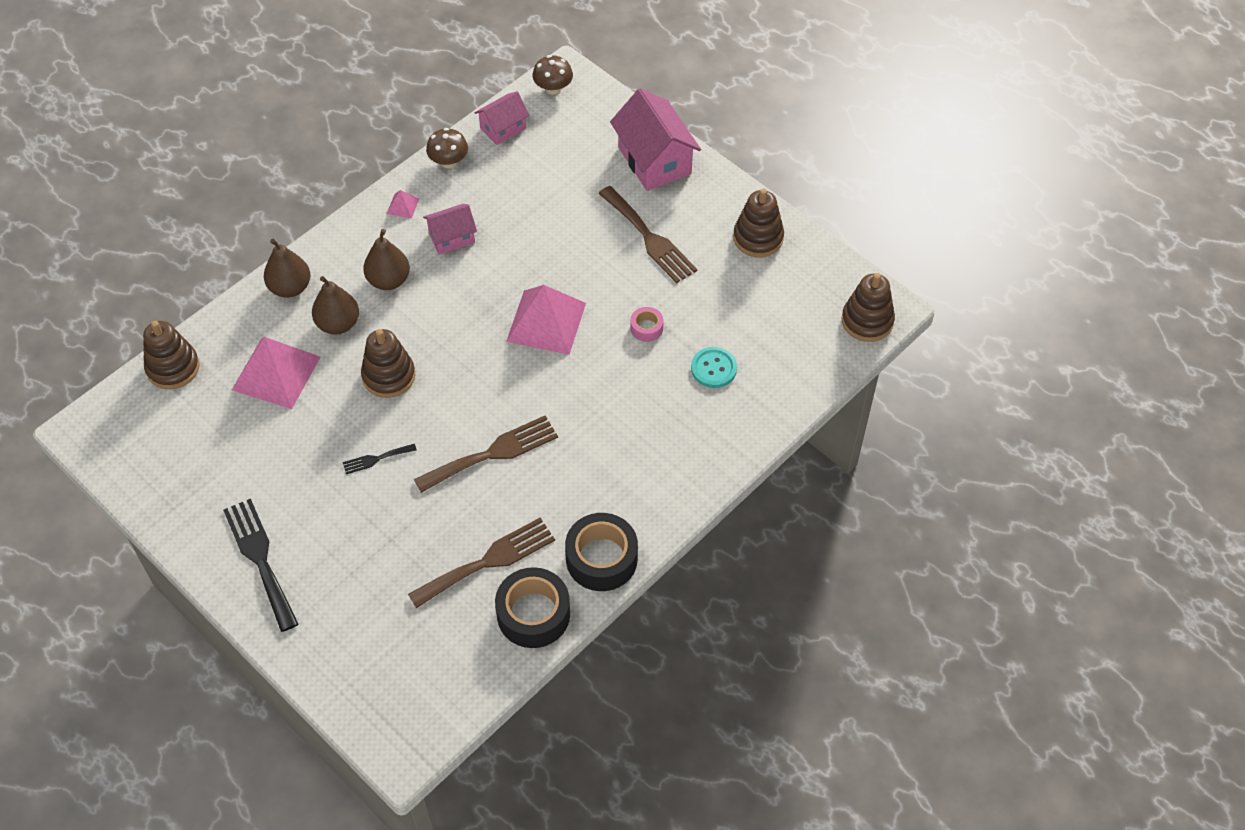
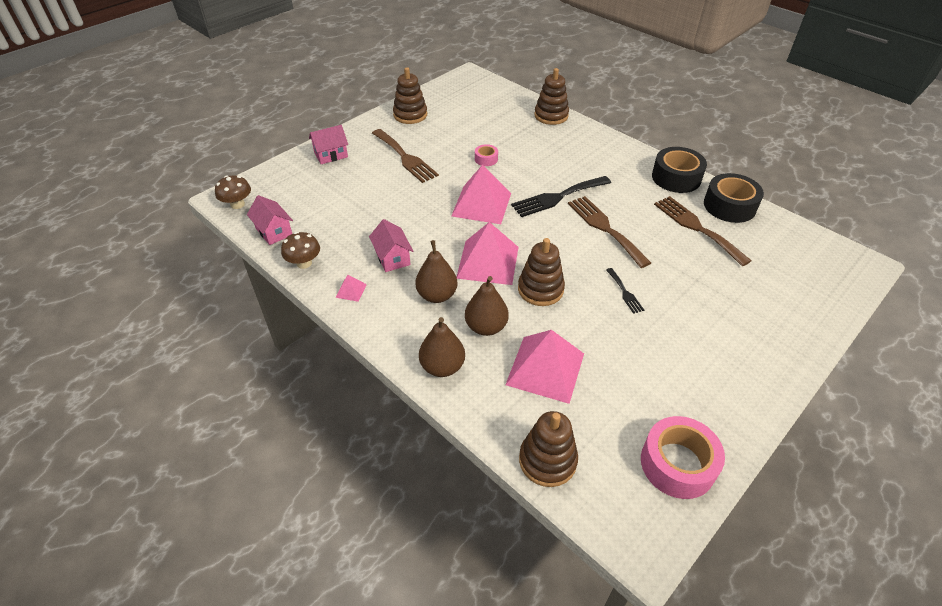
camera: 90 degrees left, 10 degrees down
(151, 470) = (677, 464): none -> pink tape
(260, 559) = (744, 362): black fork -> black fork (557, 197)
(438, 327) = (488, 262): none -> pink pyramid
(649, 238) = (405, 157): brown fork -> brown fork turned 90 degrees clockwise
(654, 160) = (331, 155): pink house -> pink house, size x0.58
(713, 368) = (518, 133): turquoise button -> none
(867, 321) = (478, 81): brown stacking toy -> brown stacking toy (551, 115)

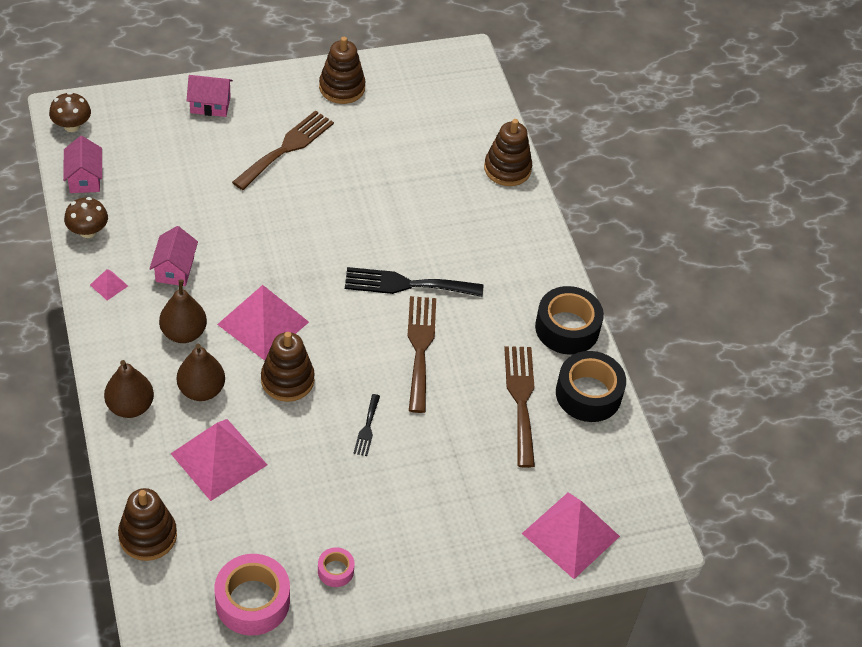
camera: 25 degrees right, 5 degrees up
(405, 157) = (286, 148): brown fork -> brown fork turned 135 degrees counterclockwise
(481, 204) = (316, 251): pink pyramid -> pink pyramid (570, 534)
(486, 159) = (373, 194): pink tape -> pink tape (335, 570)

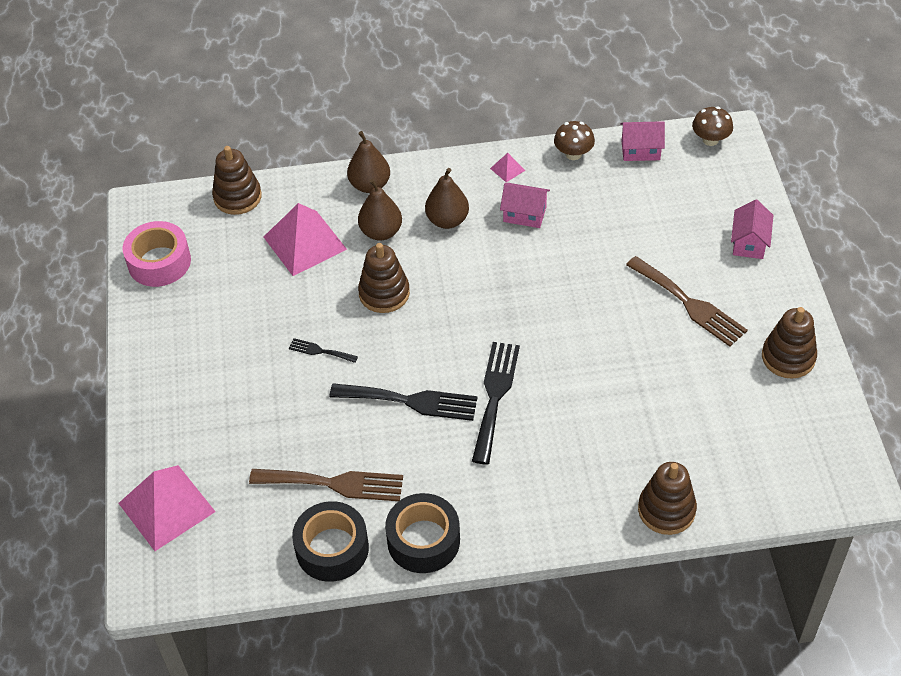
camera: 105 degrees right, 0 degrees up
(263, 323) = (454, 277): pink pyramid -> none
(335, 570) = (174, 319): pink tape -> none
(420, 348) = (411, 401): brown fork -> black fork

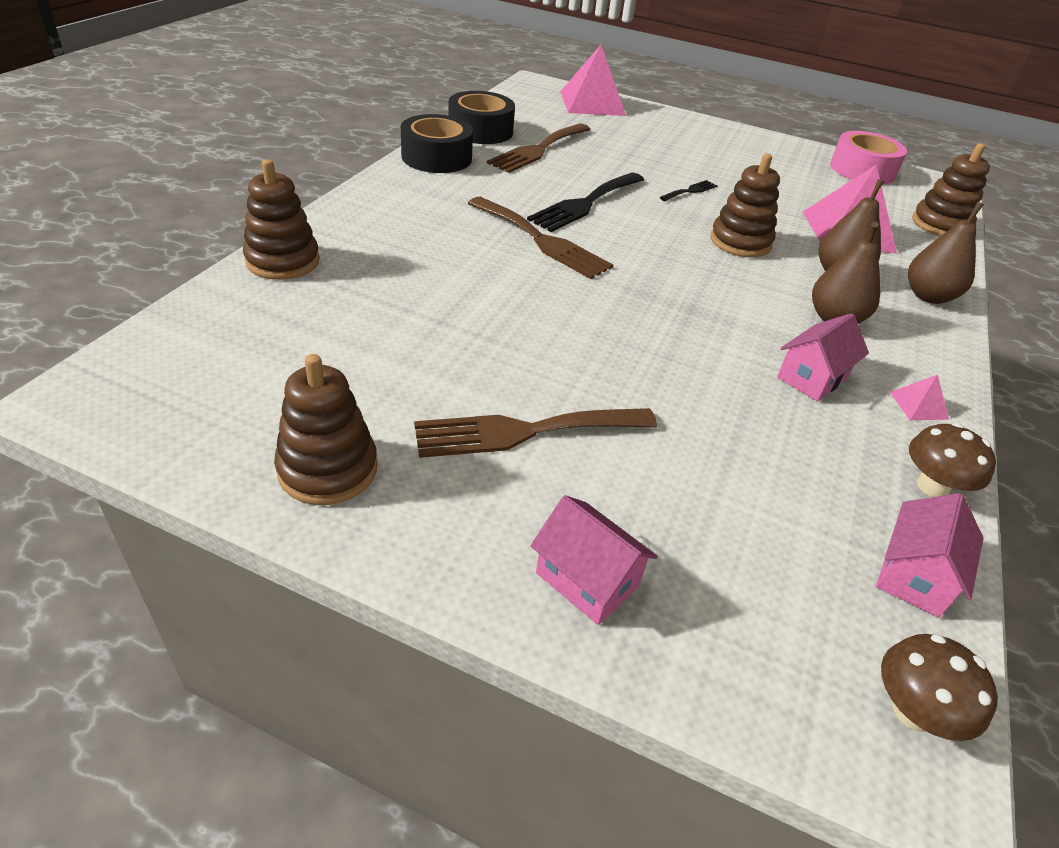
camera: 115 degrees right, 10 degrees down
(495, 396) = (541, 240): black fork -> brown fork

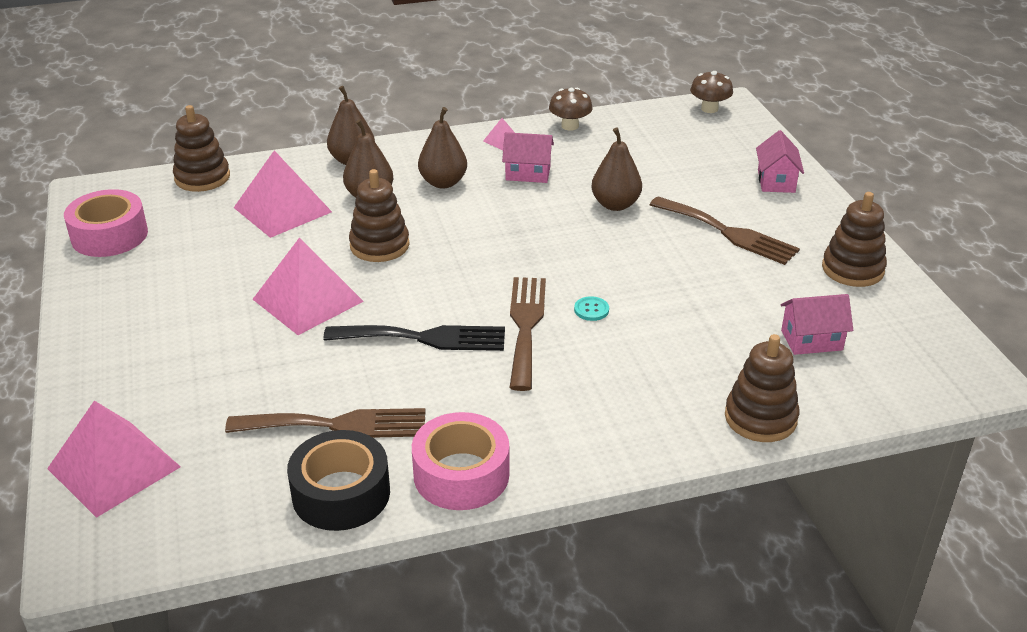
camera: 125 degrees left, 5 degrees down
(436, 157) = (461, 474): black tape -> pink tape
(519, 275) = (591, 310): none -> turquoise button
(679, 393) = (615, 204): none -> brown pear
(690, 191) = (308, 300): black fork -> pink pyramid
(914, 575) = (639, 120): pink house -> pink house (811, 340)

